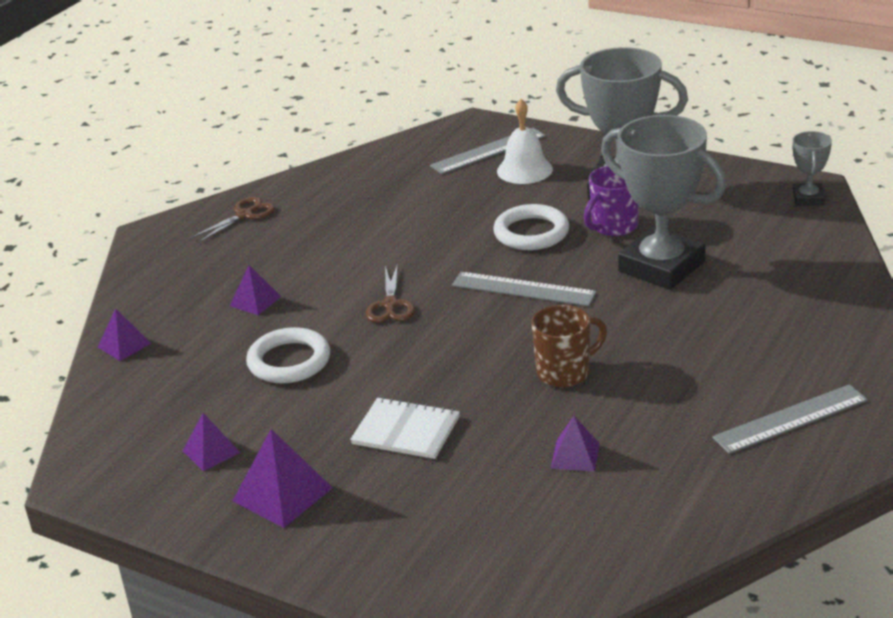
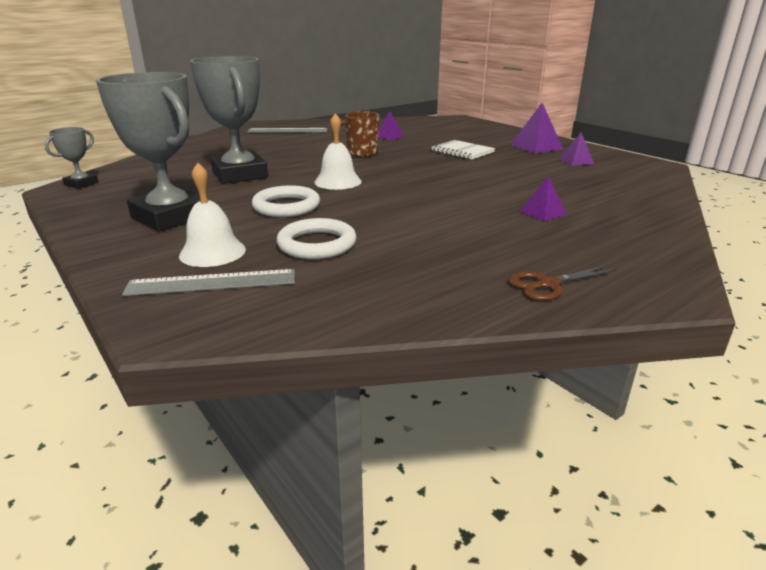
camera: 160 degrees left, 5 degrees down
(124, 345) = (657, 209): purple pyramid -> none
(289, 361) = (521, 181): white ring -> white ring (317, 244)
(390, 305) = (435, 191): brown scissors -> none
(523, 289) = (338, 181): grey ruler -> white bell
(613, 226) = (225, 197): purple mug -> none

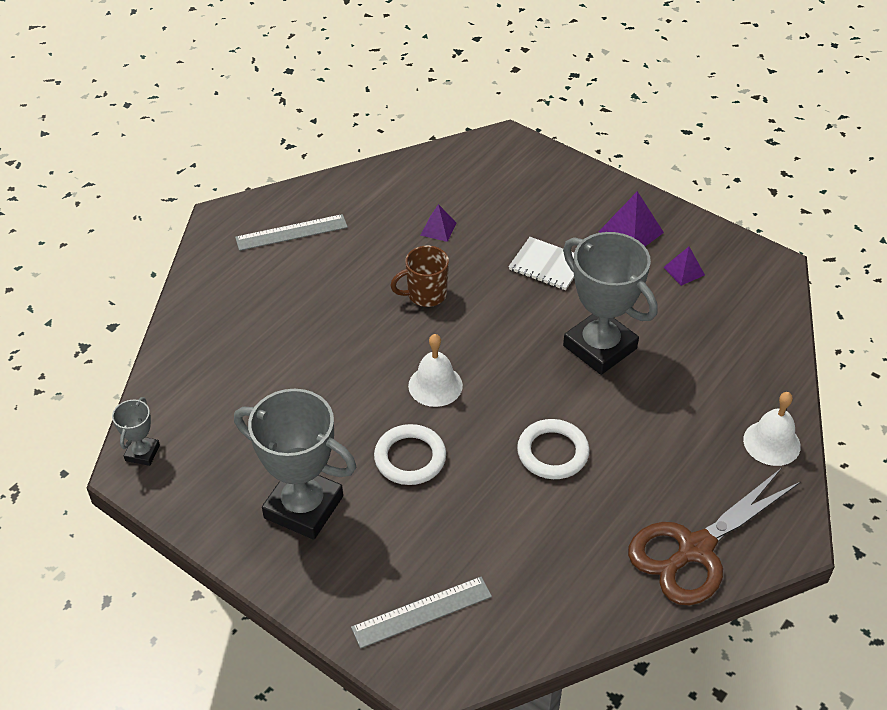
camera: 15 degrees left, 20 degrees up
(212, 252) = (391, 564): white bell -> white bell (771, 443)
(240, 174) = (312, 389): grey trophy -> grey trophy (600, 347)
(317, 244) = (479, 528): white ring -> white ring (552, 452)
(542, 212) = (669, 416): purple pyramid -> none
(548, 284) = (695, 549): brown scissors -> brown scissors, size x2.08

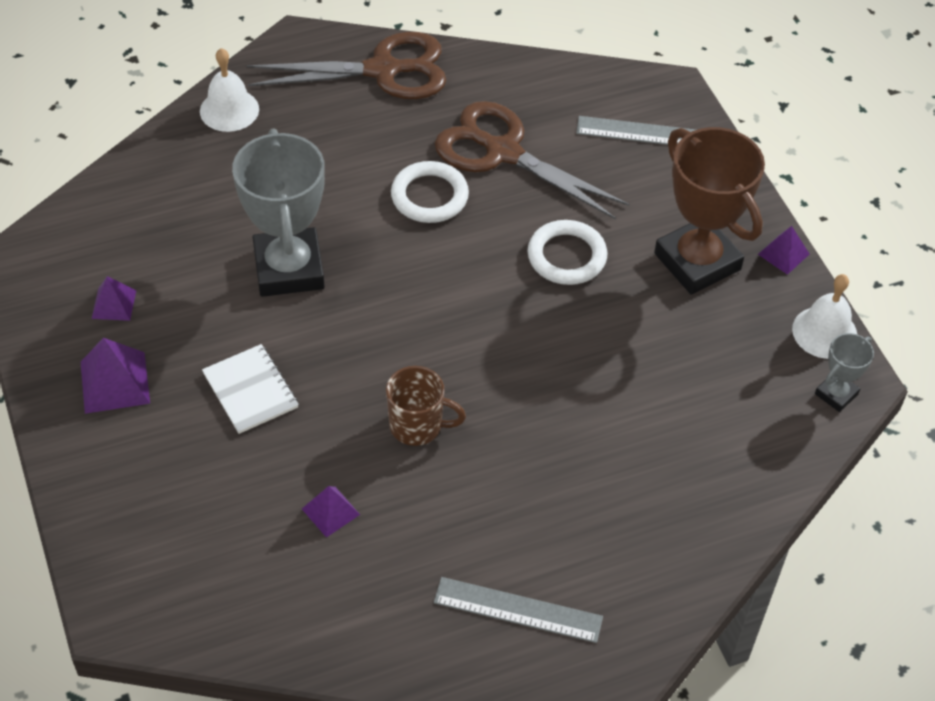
camera: 150 degrees left, 5 degrees up
(234, 552) = (783, 254): none -> purple pyramid
(303, 507) = (697, 261): grey trophy -> brown trophy
(435, 385) = (488, 314): white bell -> white bell (824, 332)
(528, 523) = (503, 152): none -> brown scissors

